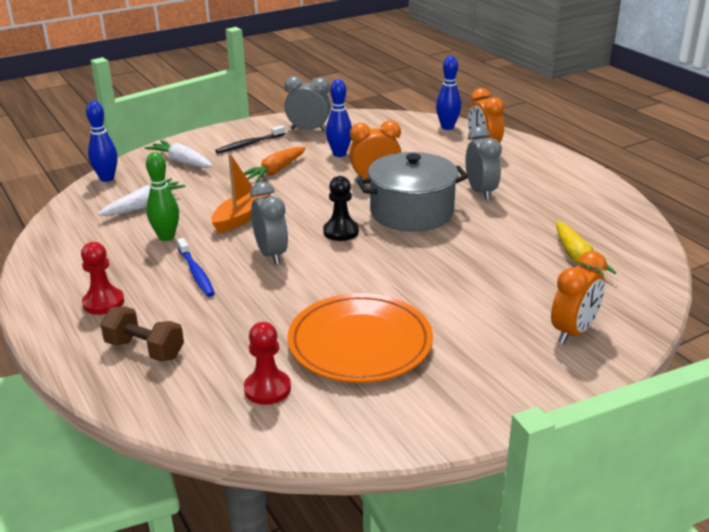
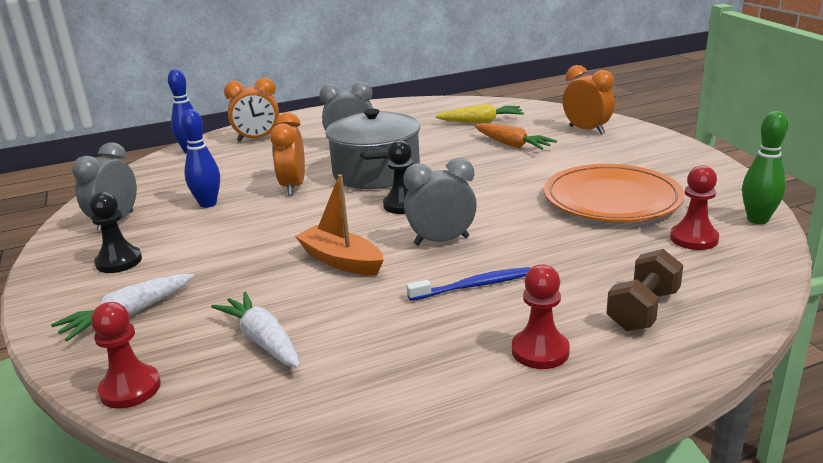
camera: 80 degrees left, 5 degrees down
(107, 178) = (130, 389): blue bowling pin -> red pawn
(166, 237) = (372, 313): green bowling pin -> green bowling pin (757, 220)
(249, 144) = (119, 261): black toothbrush -> black pawn
(275, 171) = (224, 242): orange carrot -> orange carrot (512, 145)

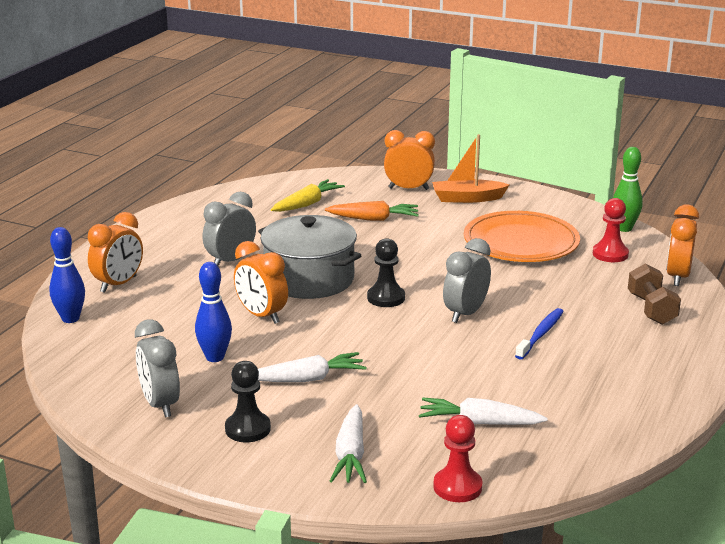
camera: 45 degrees left, 0 degrees up
(226, 243) = (308, 379): none -> white carrot
(341, 261) = (425, 354): orange boat -> orange boat (467, 198)
(540, 351) = (639, 354): red pawn -> none
(741, 289) = (677, 277): none -> orange clock

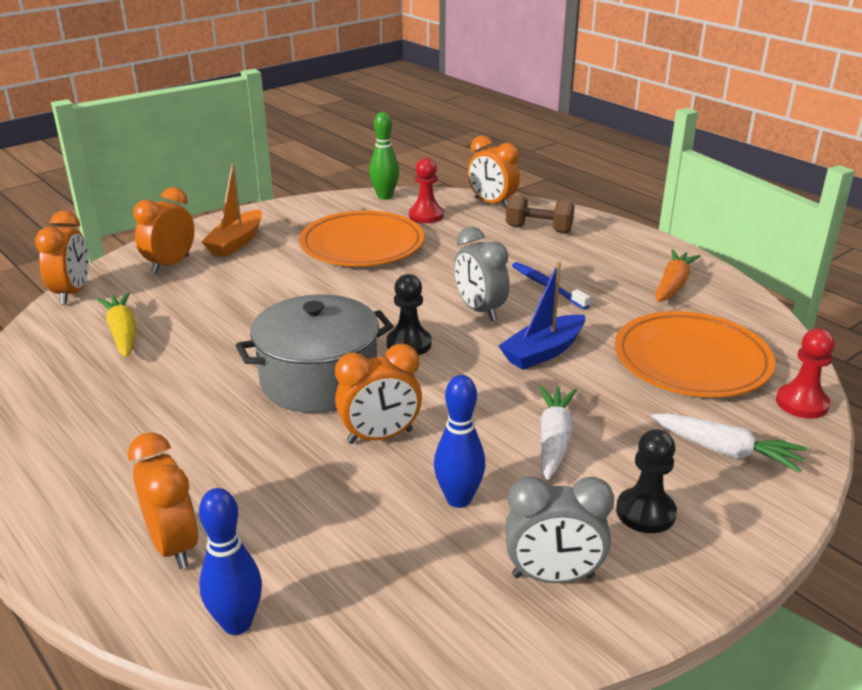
camera: 65 degrees left, 5 degrees up
(230, 261) = (211, 426): grey clock -> none
(339, 174) = (72, 293): none -> orange clock
(373, 219) = (217, 303): orange carrot -> orange carrot (673, 285)
(427, 353) = (543, 352): none -> blue boat
(479, 422) = (691, 360): white carrot -> orange plate

